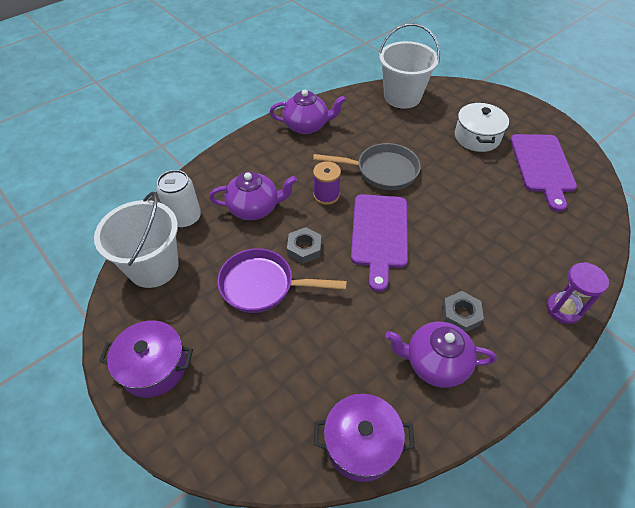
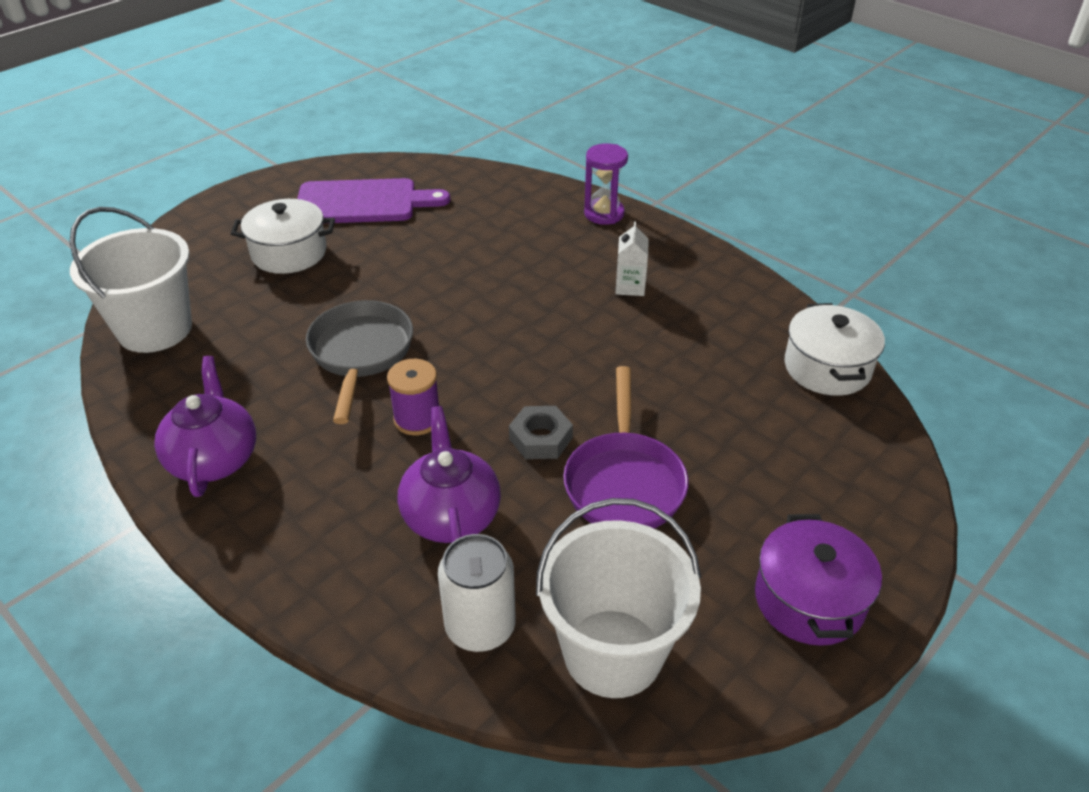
camera: 95 degrees left, 10 degrees down
(361, 443) = (827, 368): purple pot -> white pot
(379, 234) = (503, 356): purple cutting board -> none
(435, 363) = (704, 309): purple teapot -> none
(461, 315) = (630, 287): grey nut -> white carton

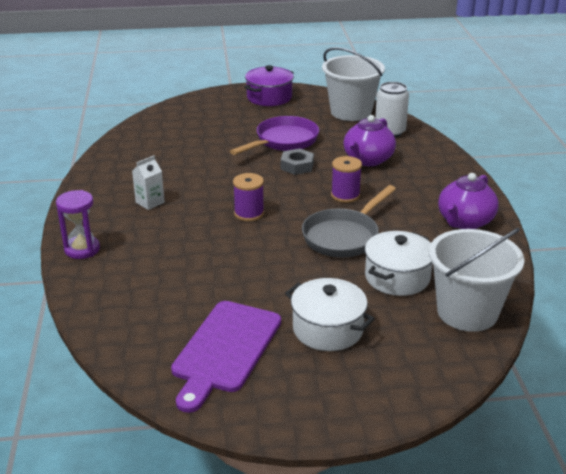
camera: 140 degrees left, 10 degrees down
(362, 202) = (225, 350): purple cutting board -> purple cutting board turned 105 degrees counterclockwise
(504, 328) = (249, 213): none -> purple spool
(827, 368) = (134, 136): white pot -> white pot (397, 277)

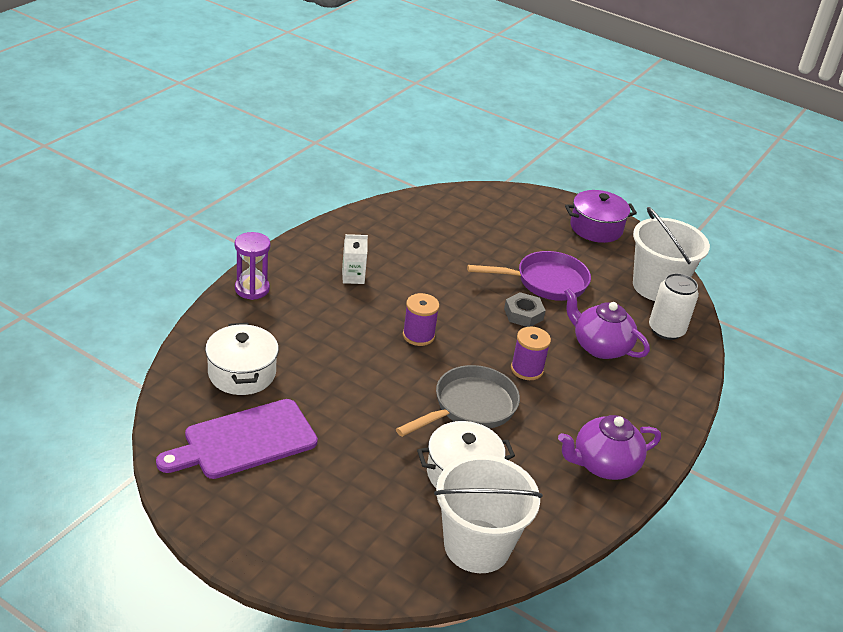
camera: 35 degrees right, 5 degrees up
(328, 329) = (341, 478): white pot -> white pot (242, 373)
(344, 236) = (469, 407): grey pan -> grey pan turned 150 degrees clockwise
(368, 160) = (600, 347): purple teapot -> purple teapot turned 60 degrees clockwise

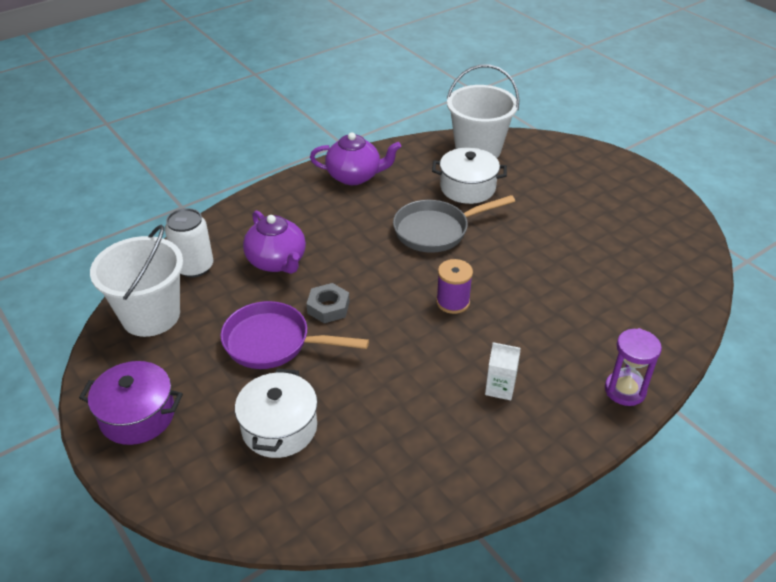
camera: 155 degrees left, 5 degrees up
(242, 373) = (637, 292): white pot -> white pot (279, 428)
(245, 441) = (636, 236): purple cutting board -> none
(527, 369) = (364, 253): purple spool -> none

